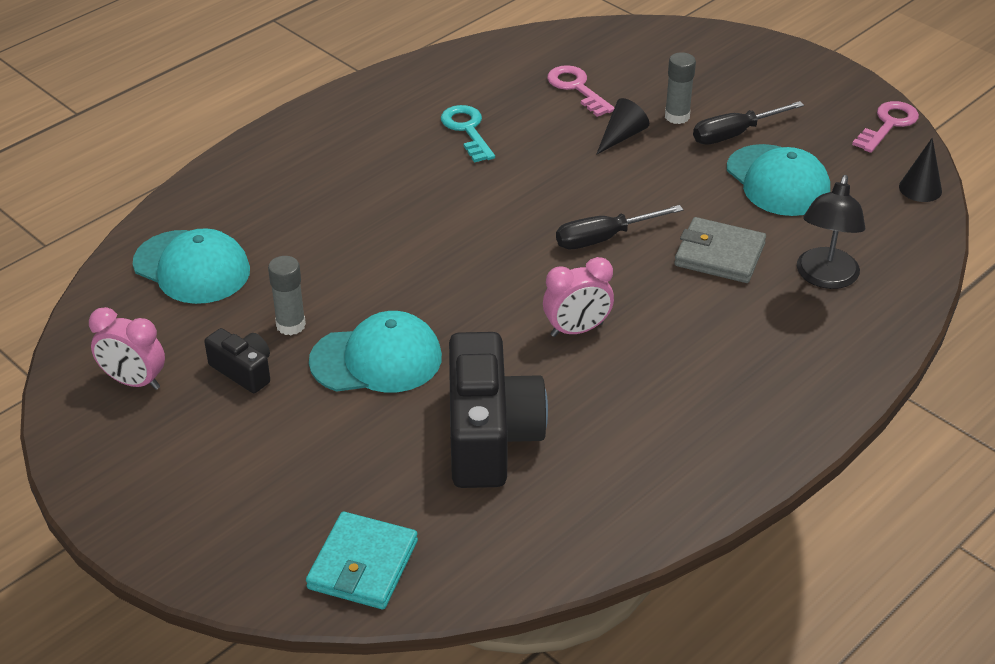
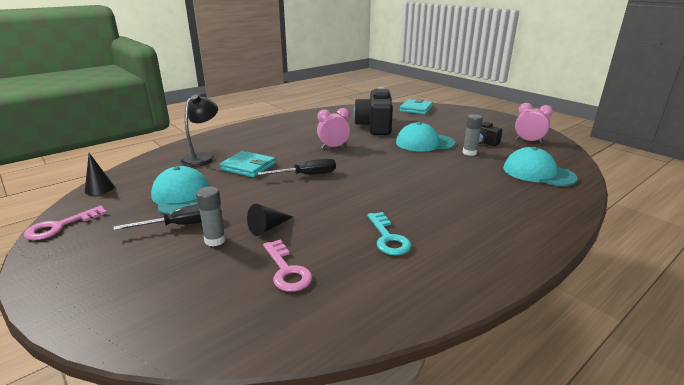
camera: 175 degrees left, 15 degrees down
(719, 254) = (248, 167): grey wallet -> turquoise wallet

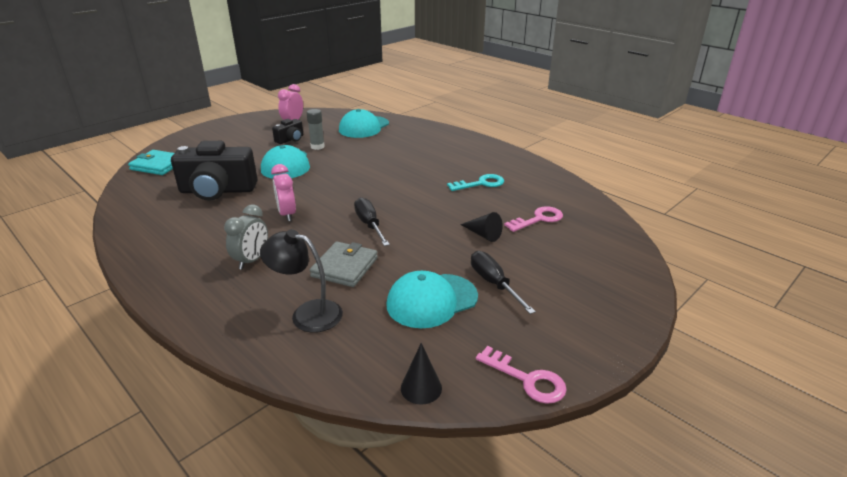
camera: 95 degrees left, 5 degrees up
(215, 240) = (513, 258): grey glue stick -> none
(248, 167) = (345, 267): turquoise wallet -> grey wallet
(273, 141) = (252, 260): none -> grey clock

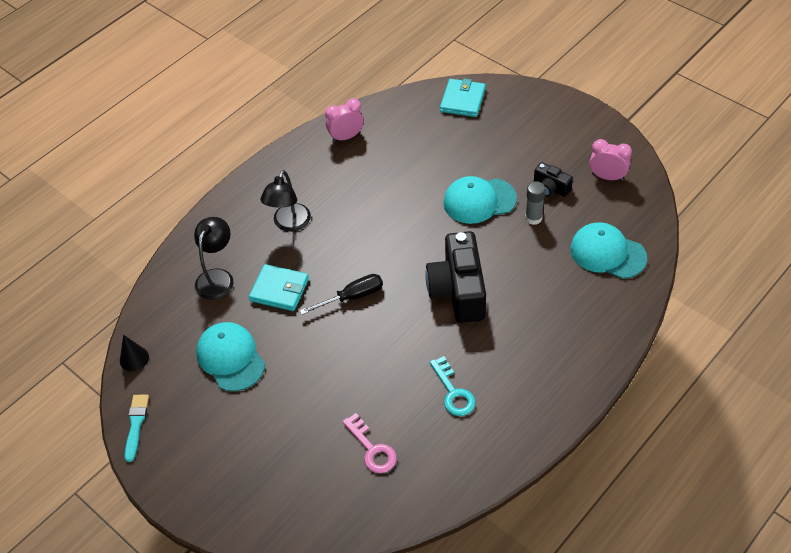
camera: 90 degrees right, 20 degrees up
(217, 190) = (412, 163): black camera -> black camera (458, 291)
(252, 260) = (289, 224): grey clock -> black lamp
(287, 214) = (368, 228): pink clock -> pink clock (346, 137)
(345, 267) = (279, 290): grey wallet -> turquoise wallet
(483, 234) = (338, 395): black cone -> none
(494, 283) = (253, 404): black screwdriver -> none
(527, 379) = (136, 424): pink key -> turquoise brush

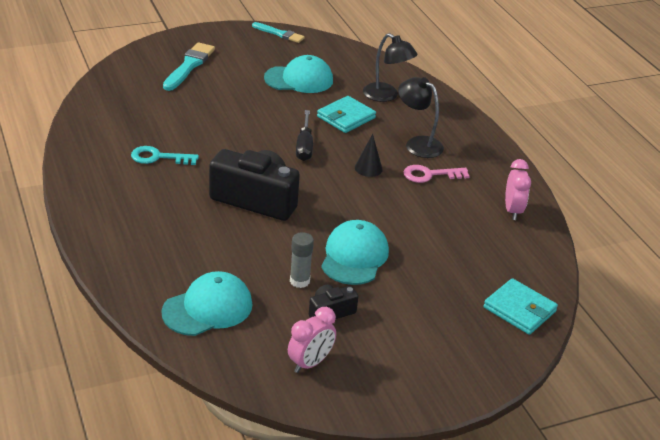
camera: 110 degrees right, 15 degrees down
(134, 358) = (338, 46): black cone -> black cone (368, 168)
(267, 468) = (189, 66): none -> turquoise brush
(372, 448) = (154, 107): pink key -> pink key (430, 175)

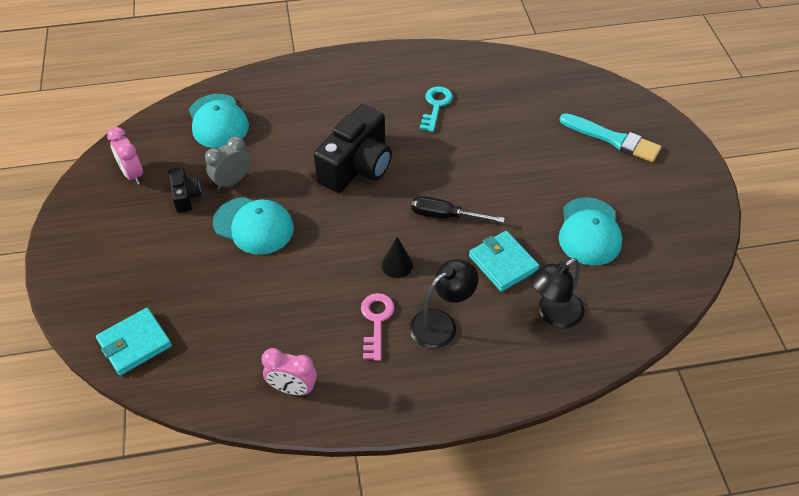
camera: 105 degrees right, 15 degrees up
(279, 34) = (705, 228): turquoise brush -> none
(299, 281) = (232, 181): grey glue stick -> grey clock

